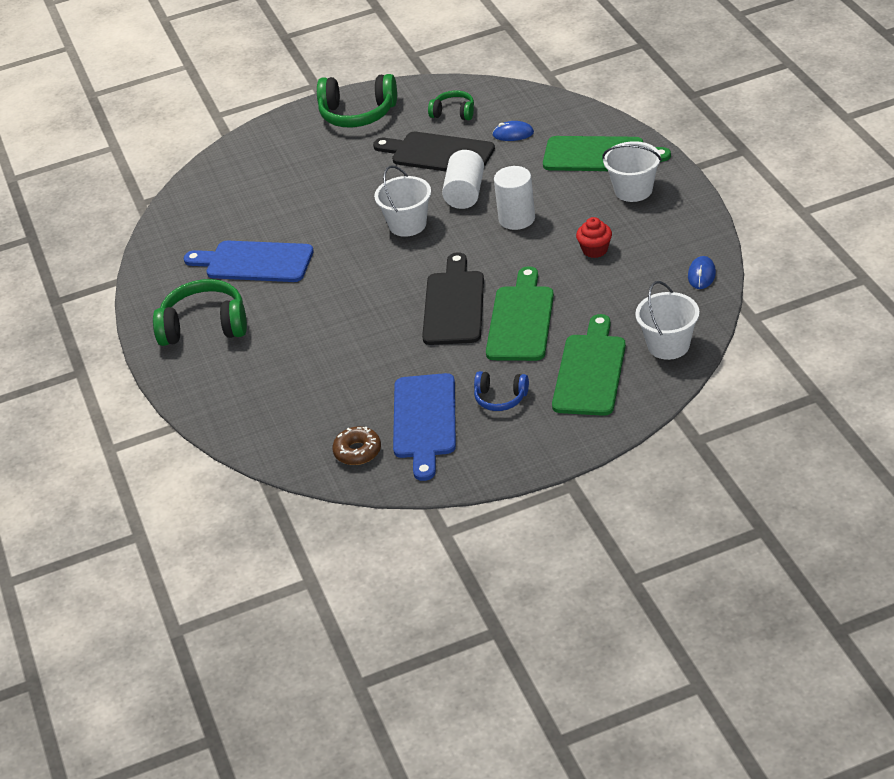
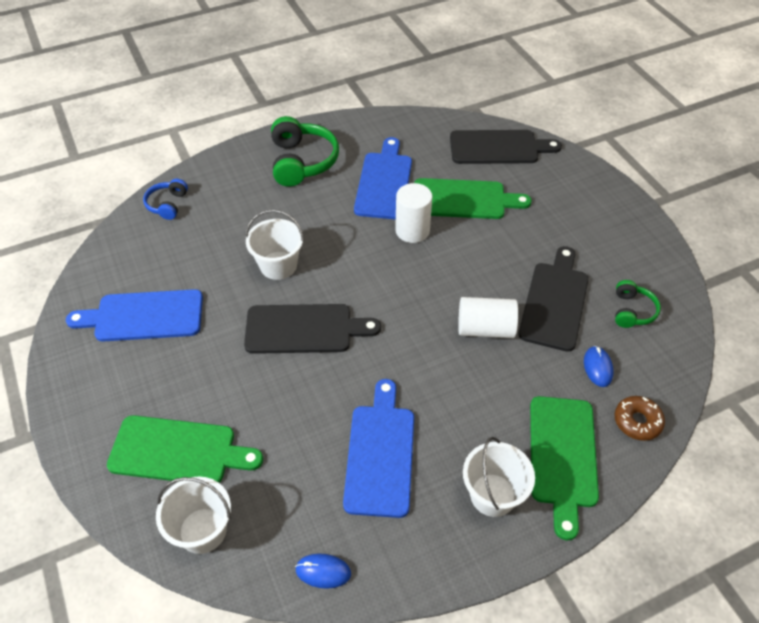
camera: 80 degrees right, 10 degrees up
(218, 184) = (498, 147): none -> black cutting board
(357, 113) = (620, 232): green headphones -> none
(357, 451) = (119, 272): brown donut -> brown donut (637, 421)
(407, 224) = (433, 284): white bucket -> white bucket (278, 265)
(500, 398) = (158, 373): blue headphones -> blue headphones (167, 204)
(517, 219) = (440, 377): white cylinder -> white cylinder (412, 230)
(521, 320) = (271, 386): green cutting board -> green cutting board (463, 199)
(595, 250) = (380, 454): red cupcake -> blue cutting board

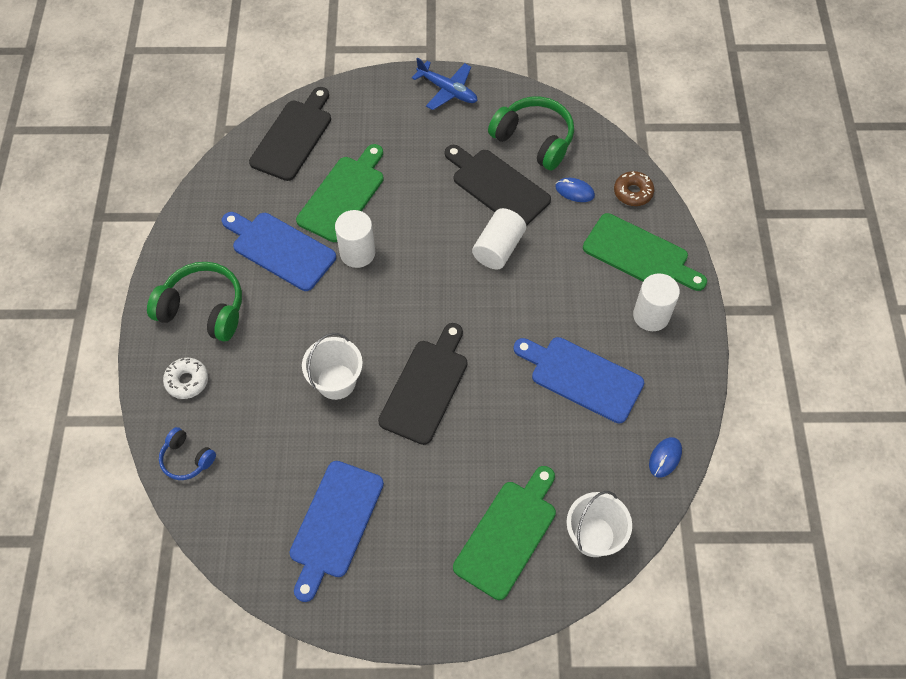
camera: 65 degrees left, 10 degrees up
(234, 178) = (187, 381): none -> white donut
(493, 495) = (651, 315): white bucket -> white cylinder
(632, 225) = (447, 90): none -> blue plane
(632, 311) = (534, 140): green headphones -> green headphones, size x1.80

